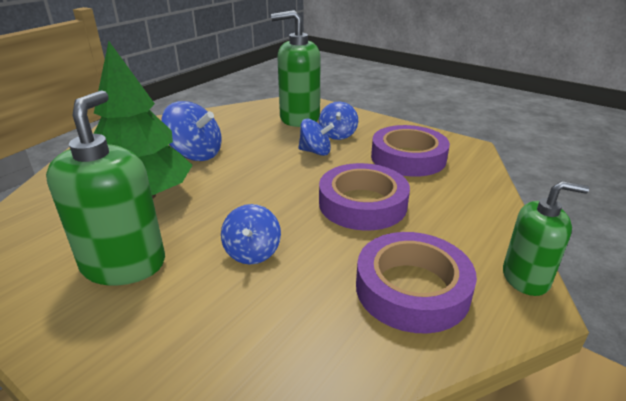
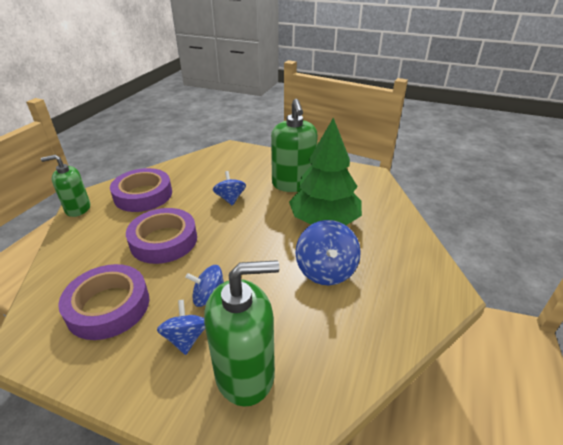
camera: 165 degrees right, 5 degrees up
(196, 154) = (326, 270): blue spinning top -> blue spinning top turned 105 degrees counterclockwise

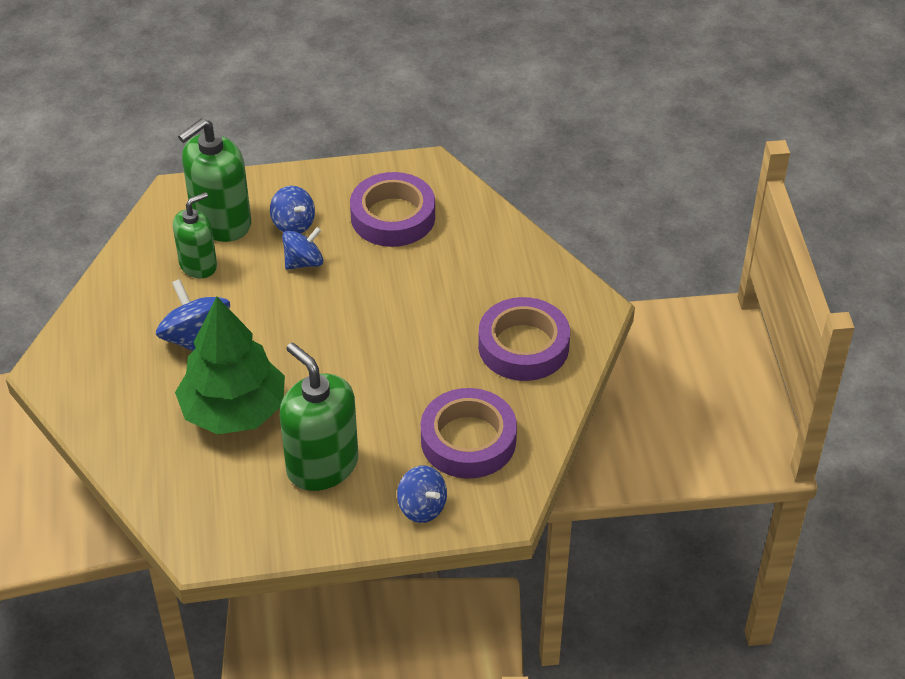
camera: 150 degrees right, 10 degrees up
(78, 209) = (579, 290): green soap dispenser -> green soap dispenser (198, 265)
(164, 240) = (416, 297): purple tape -> purple tape (468, 440)
(230, 198) = (394, 393): blue spinning top -> blue spinning top (422, 507)

